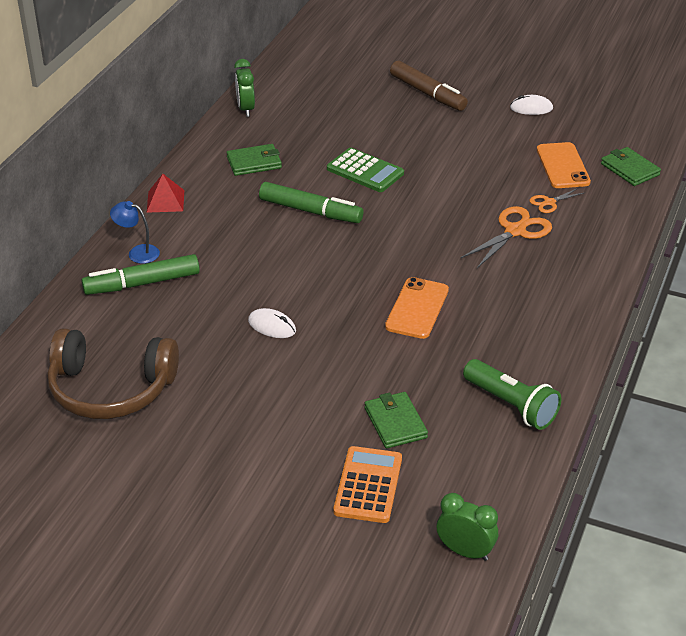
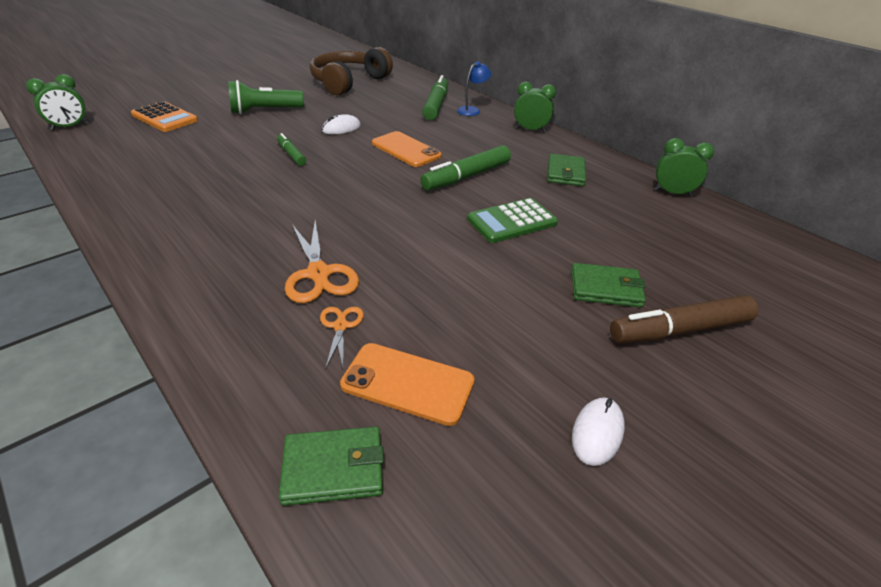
camera: 115 degrees right, 0 degrees up
(165, 201) = (530, 130): red pyramid -> green clock
(364, 330) = (291, 154): none -> green marker
(395, 423) = (192, 138): green wallet -> green wallet (605, 288)
(417, 308) = (284, 181): orange phone -> orange phone (406, 150)
(511, 405) = (129, 180): green flashlight -> green flashlight (265, 111)

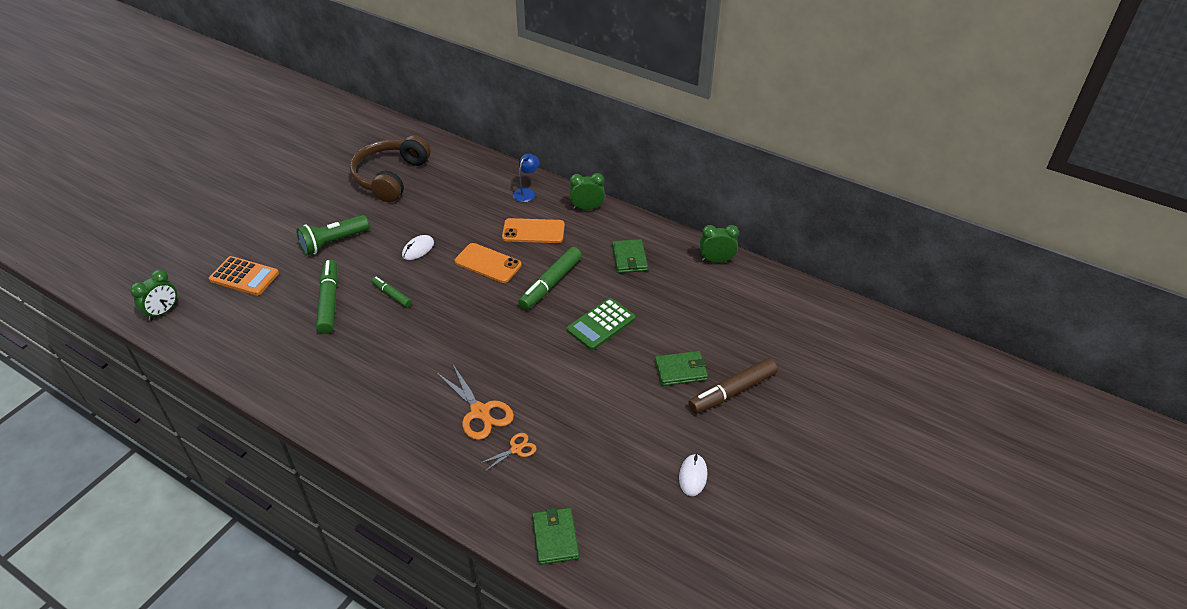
camera: 15 degrees left, 5 degrees up
(333, 468) = (555, 537): green wallet -> green wallet turned 75 degrees counterclockwise
(340, 326) = (516, 449): orange scissors -> orange scissors turned 75 degrees clockwise
(407, 383) = (575, 477): orange phone -> orange phone (533, 231)
(436, 105) = (490, 193): green marker -> green marker (329, 302)

